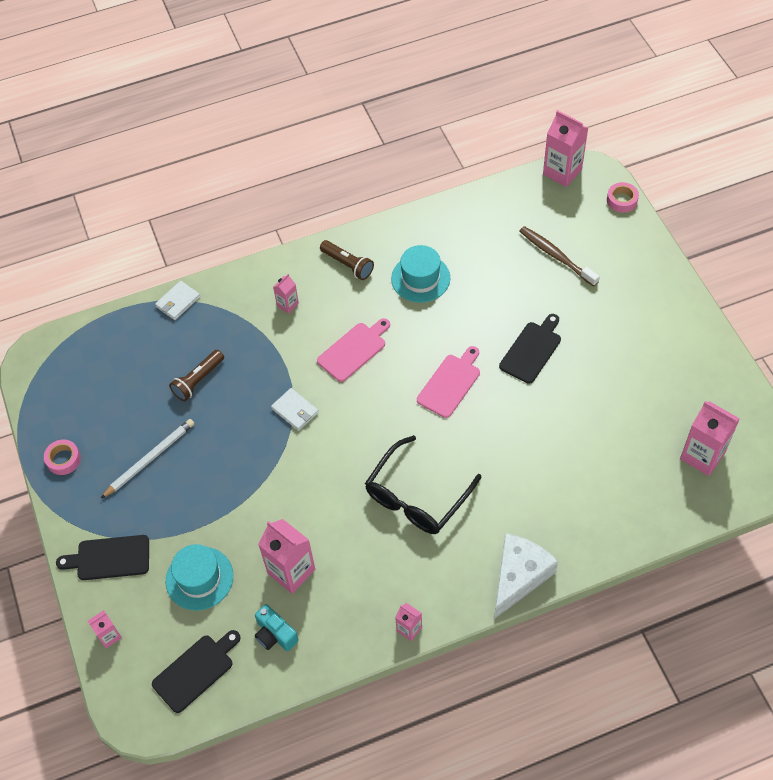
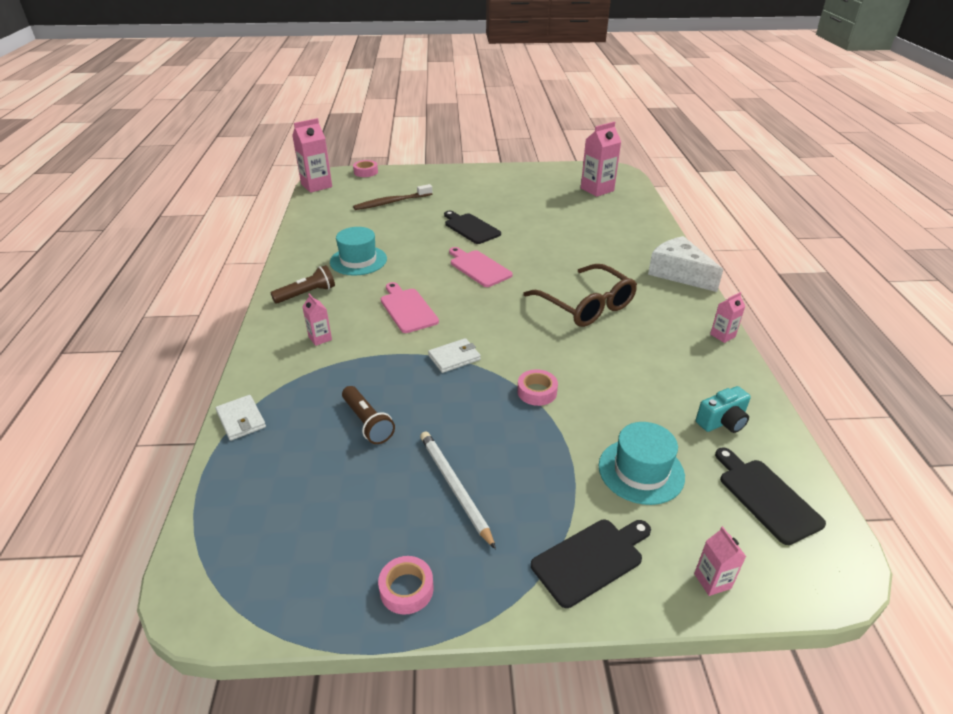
camera: 75 degrees left, 20 degrees down
(109, 558) = (591, 559): black cutting board -> black cutting board turned 135 degrees counterclockwise
(270, 485) = (537, 392): none -> pink tape
(291, 571) = (647, 396): pink carton -> none
(417, 496) = (585, 305): black glasses -> brown glasses

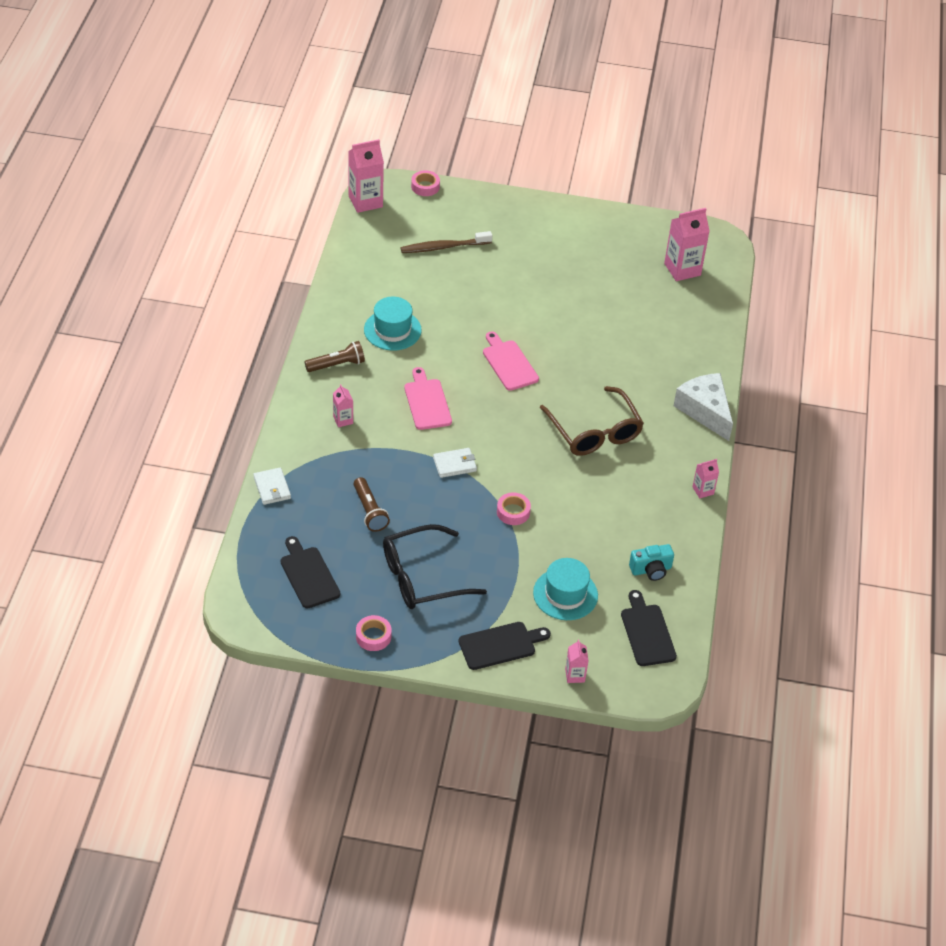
camera: 10 degrees right, 10 degrees up
(454, 487) = (423, 577): white pencil -> black glasses
(470, 228) = (518, 305): black cutting board -> black cutting board (308, 575)

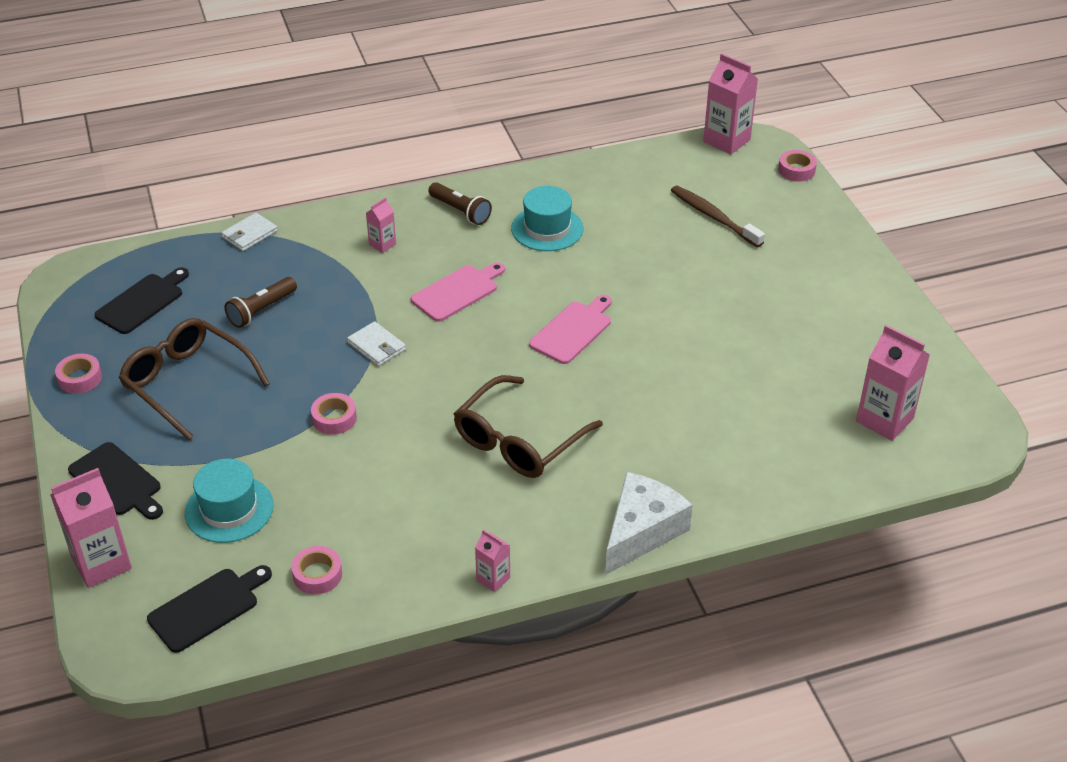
camera: 65 degrees right, 5 degrees down
(423, 577) = (188, 383): black glasses -> brown glasses
(575, 675) = (101, 563): pink carton -> pink carton, size x1.91
(651, 570) = (317, 575): turquoise camera -> pink tape

